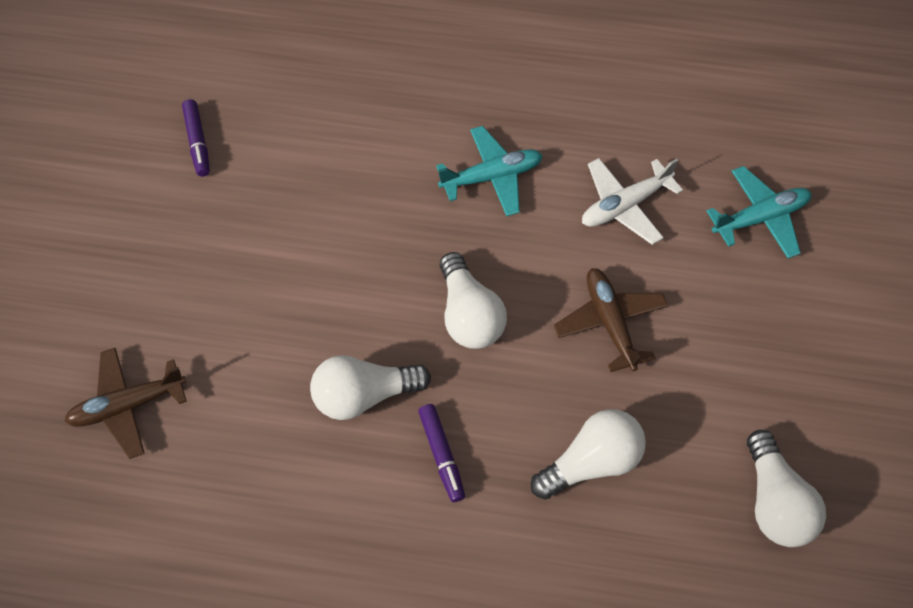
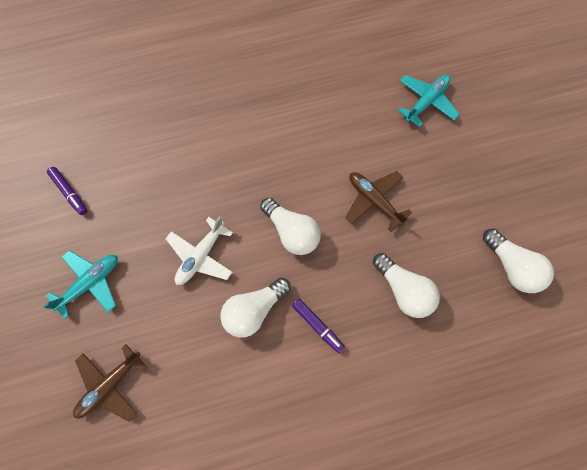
camera: 25 degrees left, 10 degrees up
(492, 177) = (263, 140): turquoise plane -> turquoise plane (90, 283)
(591, 462) = (403, 290): white light bulb -> white light bulb turned 105 degrees clockwise
(625, 205) = (348, 126): white plane -> white plane (201, 256)

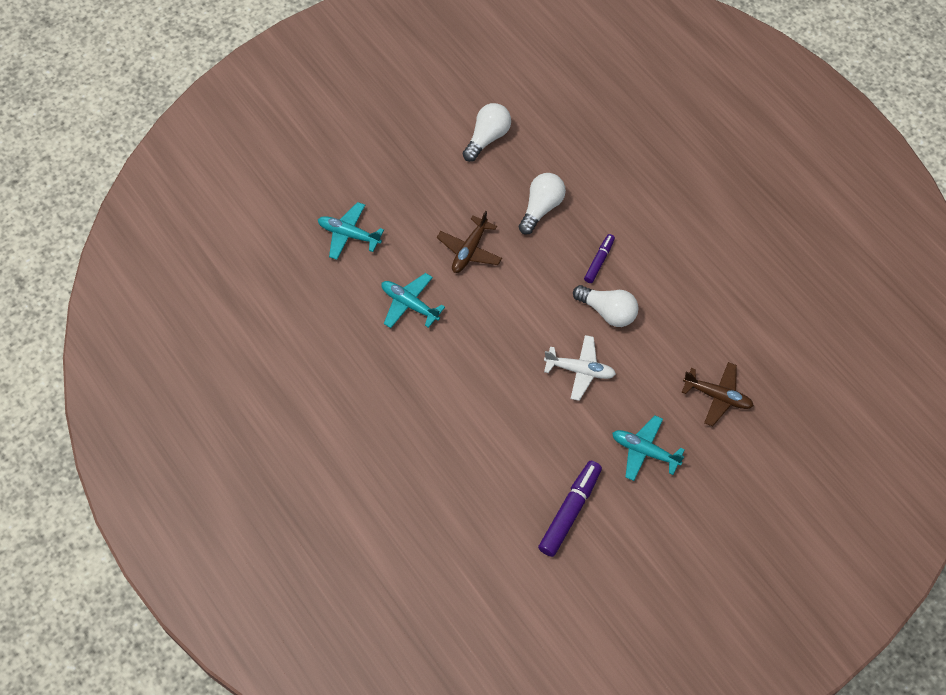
camera: 110 degrees left, 10 degrees down
(69, 192) = (570, 511): purple marker -> purple marker, size x1.70
(291, 232) = (526, 306): white light bulb -> none
(332, 129) = (409, 304): none -> turquoise plane

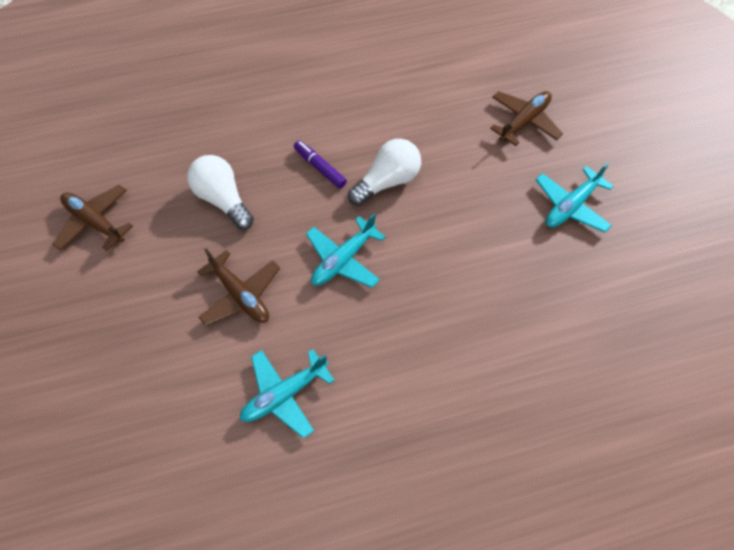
camera: 70 degrees left, 0 degrees up
(349, 234) = (138, 440): turquoise plane -> turquoise plane (343, 259)
(487, 138) = (95, 222): white light bulb -> brown plane
(570, 511) = (630, 305): purple marker -> none
(580, 370) = (451, 233): white plane -> none

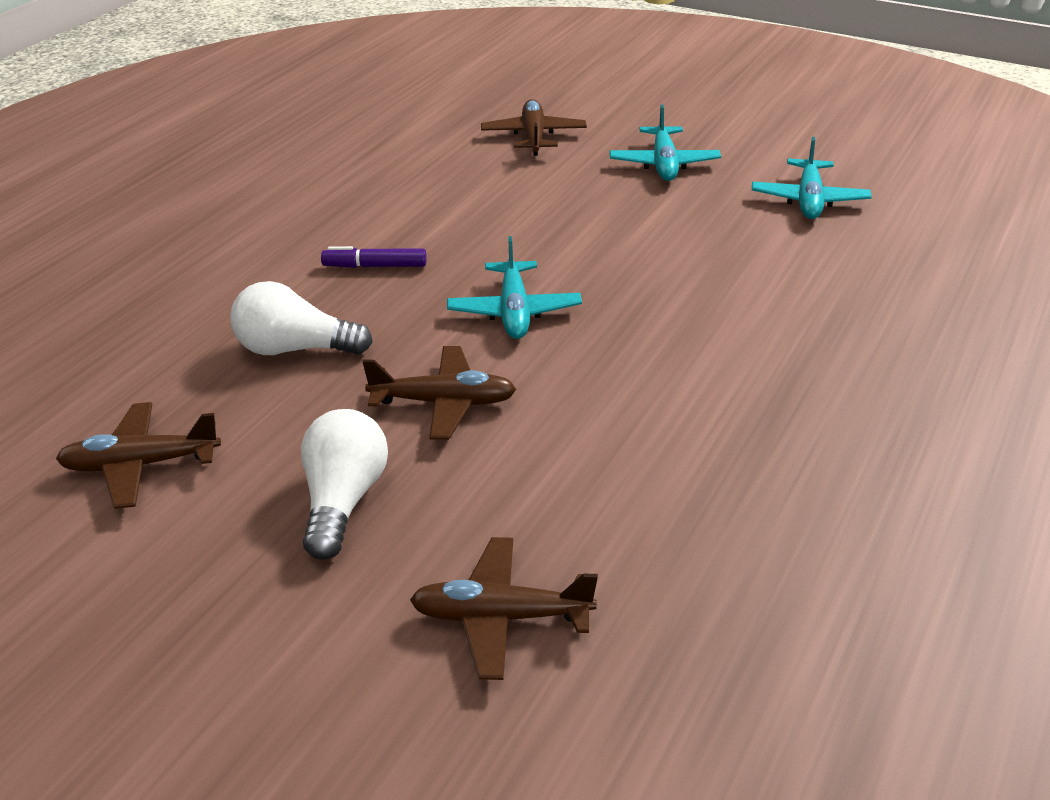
camera: 45 degrees left, 25 degrees down
(115, 447) = (501, 617): none -> brown plane
(284, 394) = (620, 438): turquoise plane -> turquoise plane (809, 200)
(387, 181) = (466, 237): white light bulb -> white light bulb (343, 501)

